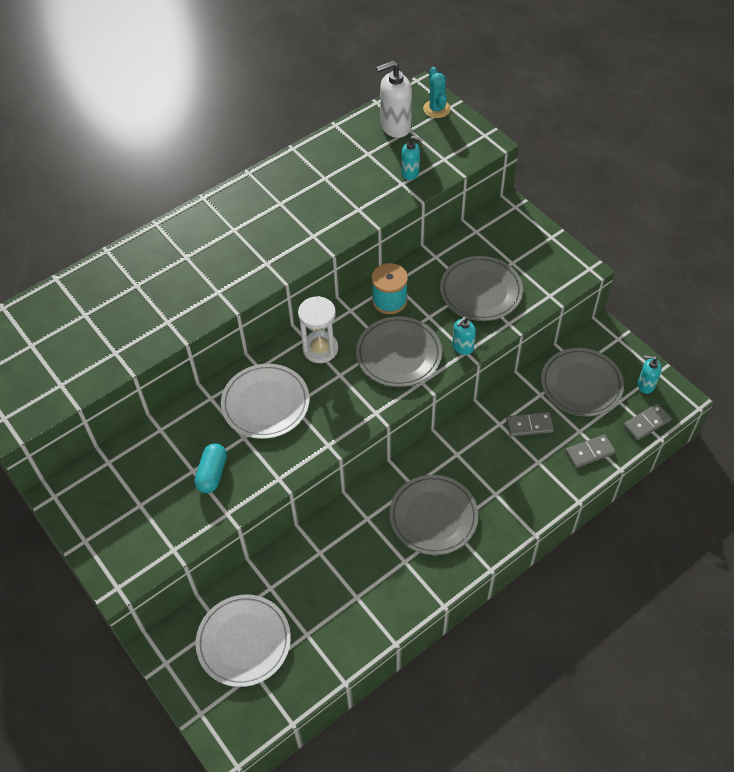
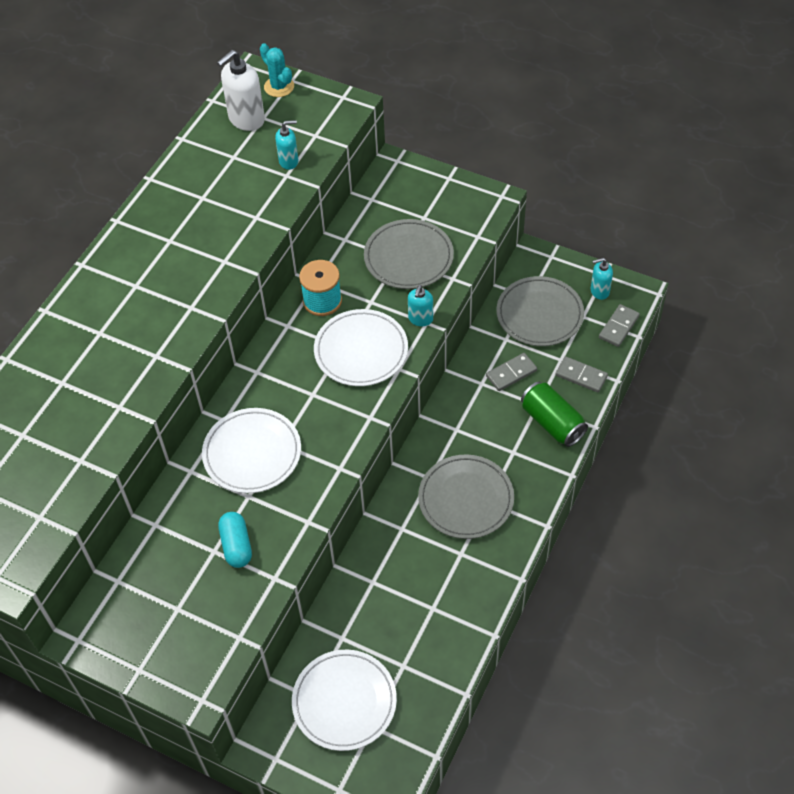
camera: 25 degrees left, 0 degrees up
(320, 349) = (278, 376): white hourglass -> none
(398, 354) = (361, 350): grey plate -> white plate
(542, 482) = (552, 423): none -> green can
(590, 452) = (581, 376): grey domino -> grey domino turned 75 degrees clockwise

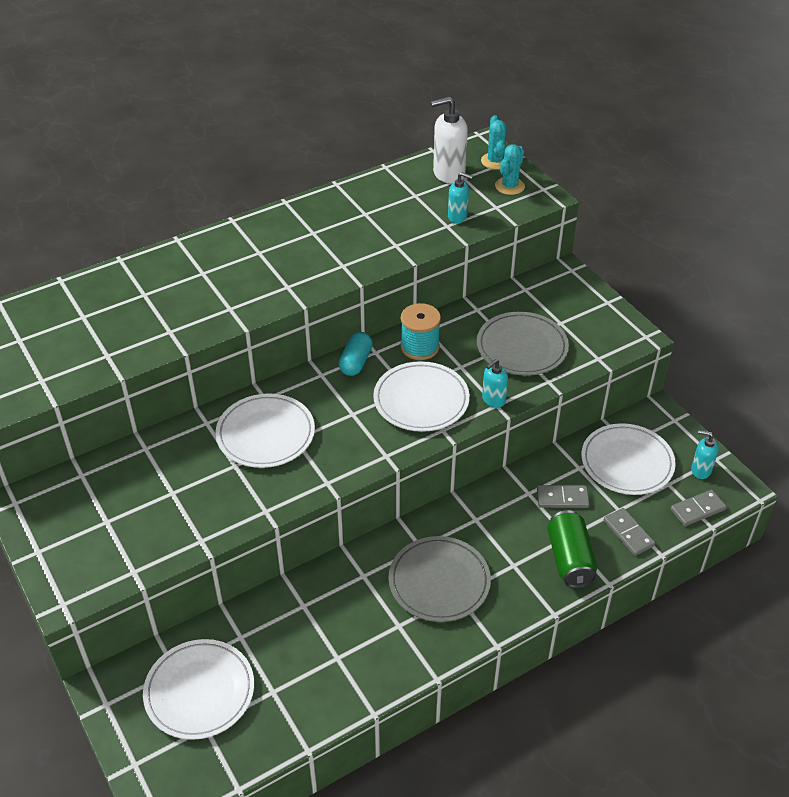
camera: 30 degrees right, 10 degrees down
(236, 545) = (193, 498): turquoise capsule -> turquoise capsule (356, 362)
(311, 108) = (509, 186): none -> turquoise cactus
(539, 314) = (627, 462): grey plate -> white plate

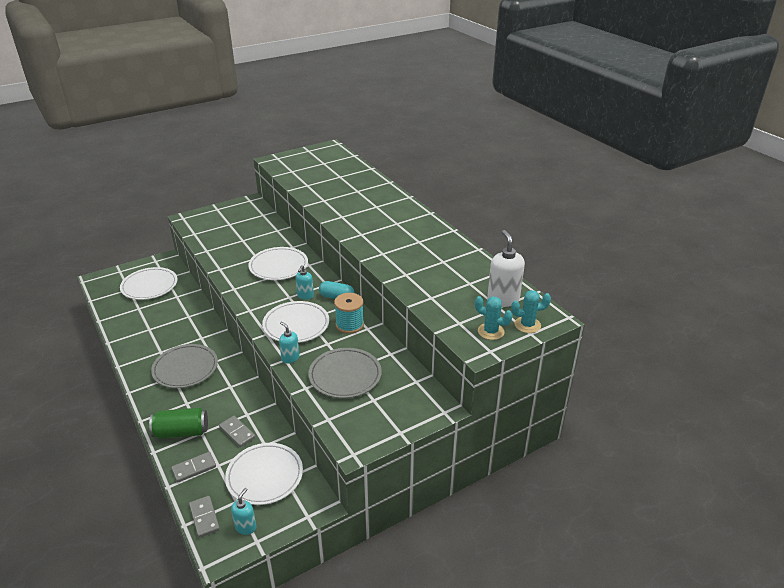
camera: 90 degrees right, 10 degrees down
(457, 216) = (443, 303): turquoise soap dispenser -> turquoise soap dispenser (305, 296)
(562, 498) = (237, 432): grey domino -> grey domino turned 45 degrees counterclockwise

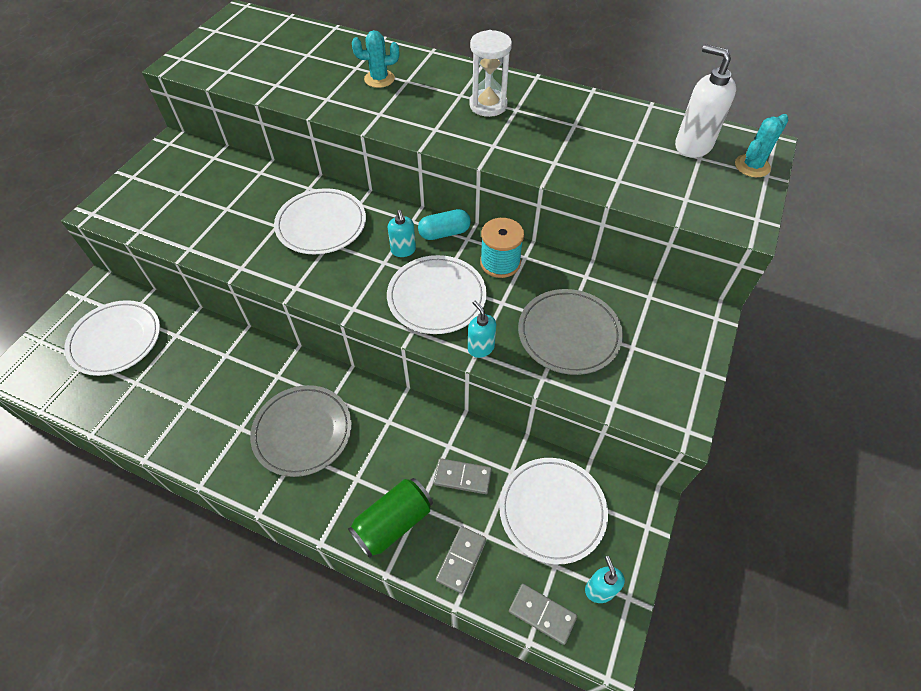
camera: 35 degrees left, 20 degrees up
(290, 358) = (480, 348): turquoise soap dispenser -> turquoise soap dispenser turned 45 degrees clockwise
(405, 234) = (488, 105): none -> white hourglass
(490, 331) = (729, 193): turquoise cactus -> turquoise cactus (379, 79)

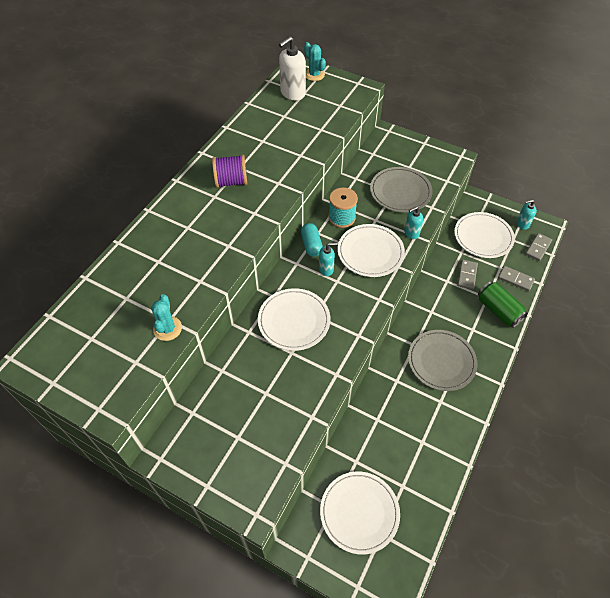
camera: 85 degrees left, 0 degrees up
(379, 79) = (180, 245): turquoise cactus -> turquoise cactus (167, 328)
(488, 105) = (231, 182): white hourglass -> purple spool

